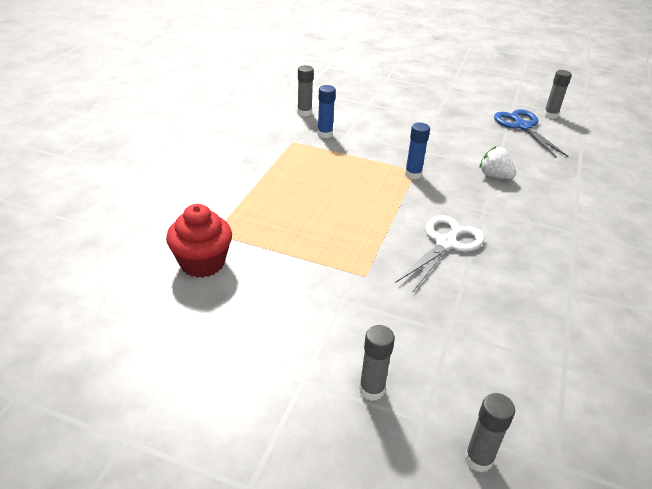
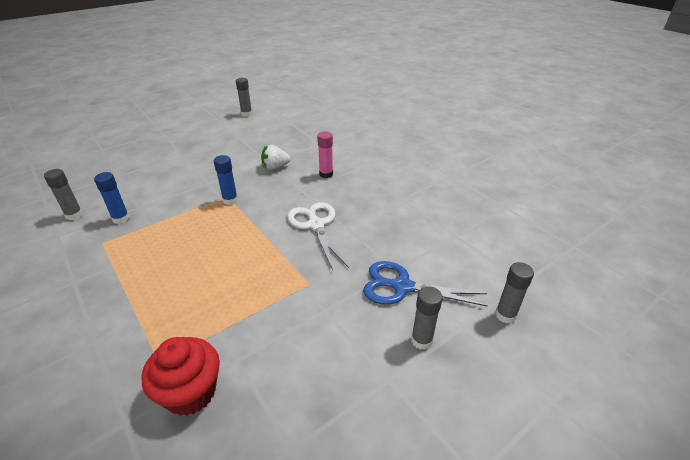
camera: 55 degrees left, 0 degrees up
(522, 126) = (243, 129): blue scissors -> blue scissors (401, 287)
(532, 214) = (326, 174): none -> pink glue stick

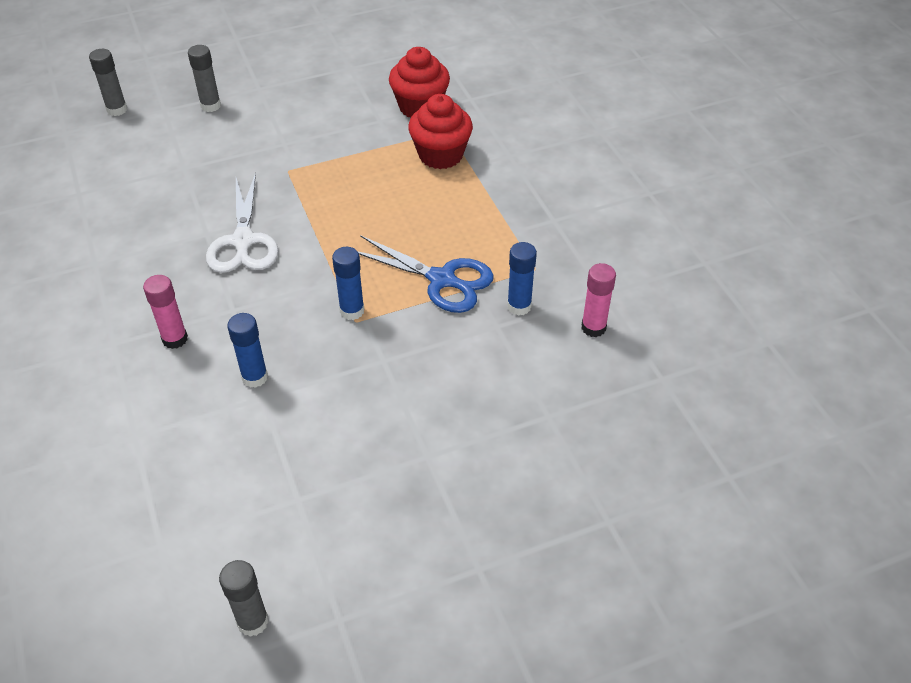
camera: 165 degrees left, 10 degrees up
(74, 215) = (593, 328): grey glue stick -> pink glue stick
(168, 327) = (440, 155): none -> red cupcake
(275, 167) = (255, 377): white strawberry -> blue glue stick
(401, 287) = (192, 150): blue scissors -> blue scissors (442, 280)

